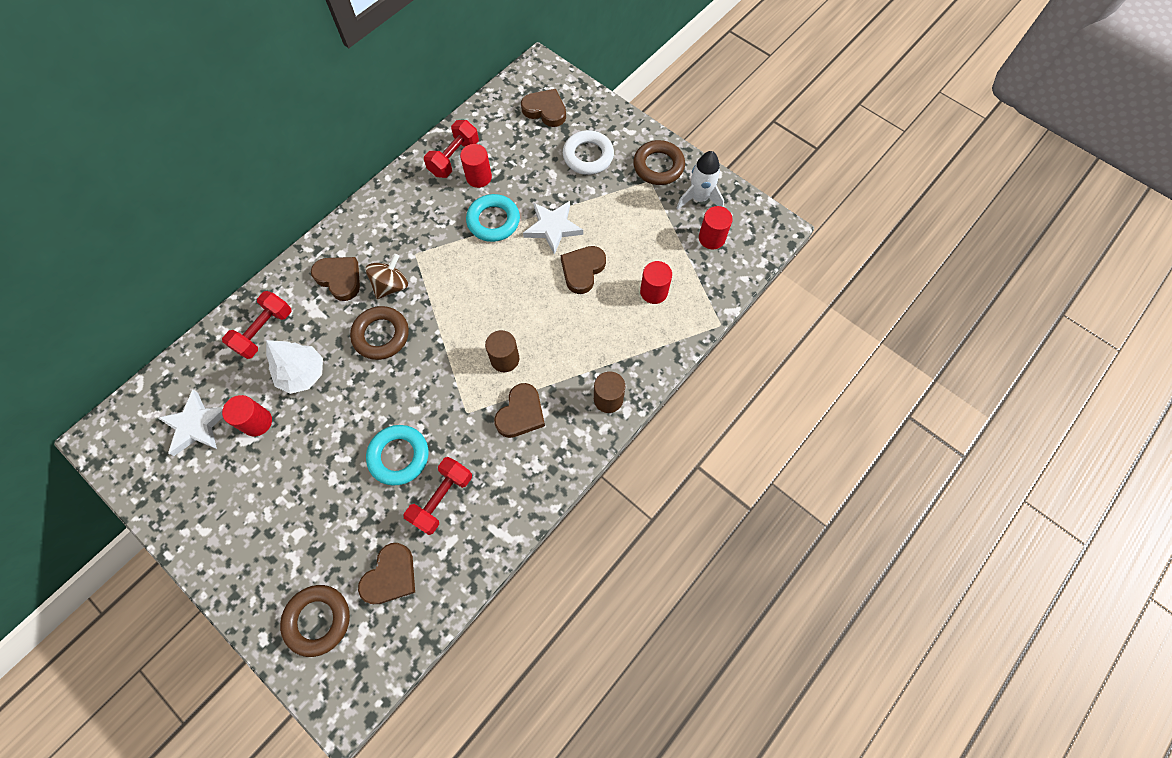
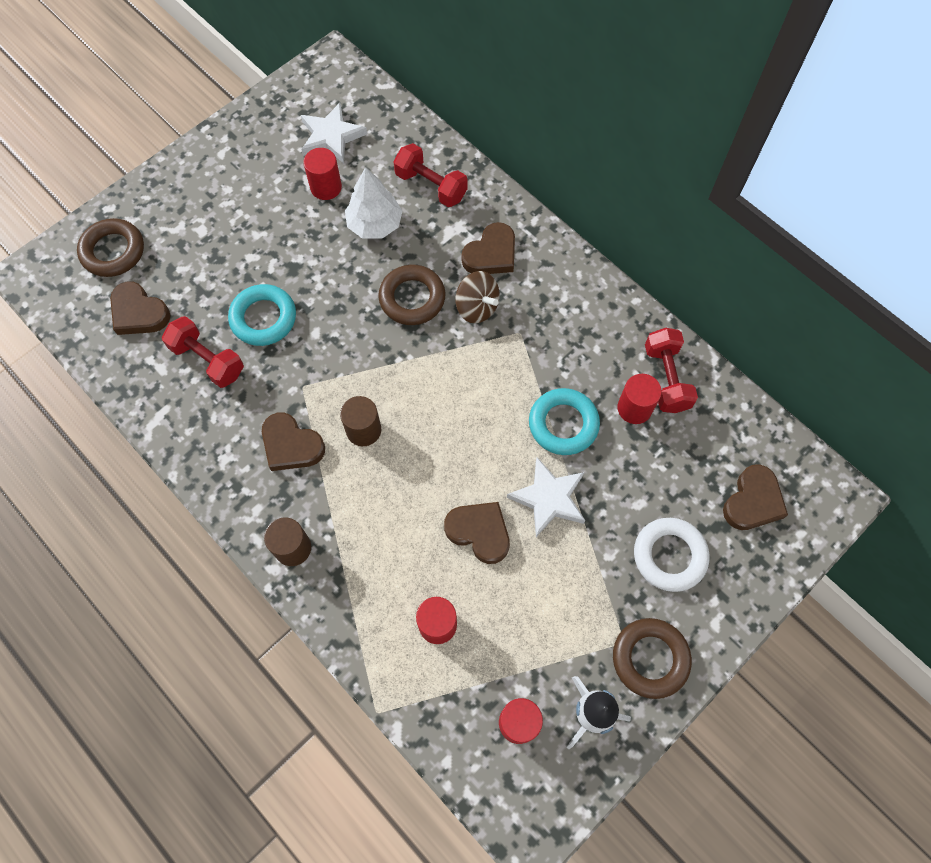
camera: 95 degrees right, 0 degrees up
(454, 158) = (666, 378): red dumbbell -> red dumbbell turned 45 degrees clockwise

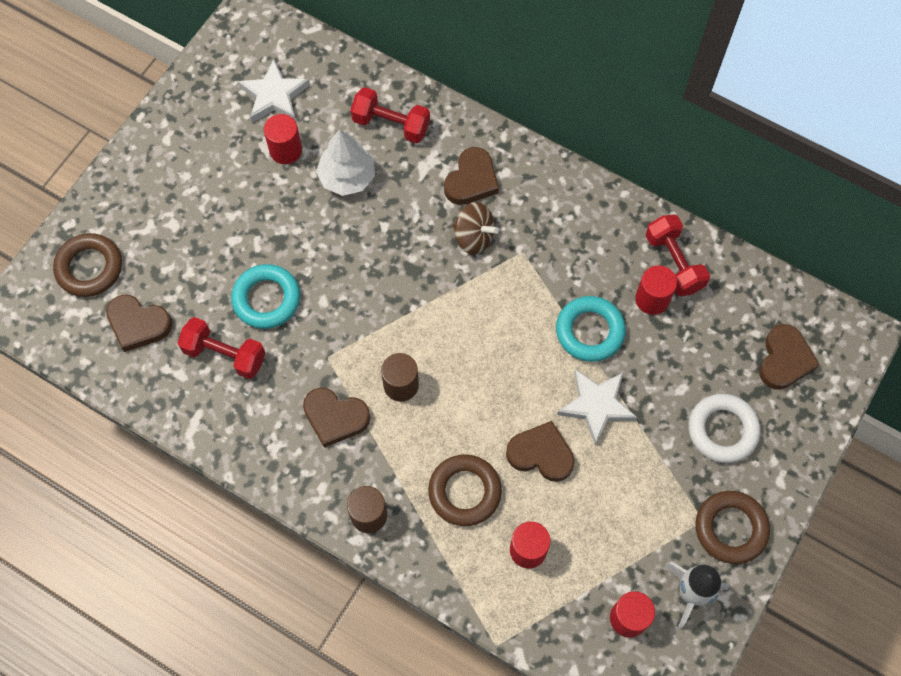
camera: 15 degrees left, 0 degrees up
(412, 298) = (407, 243): brown ring -> brown ring (464, 492)

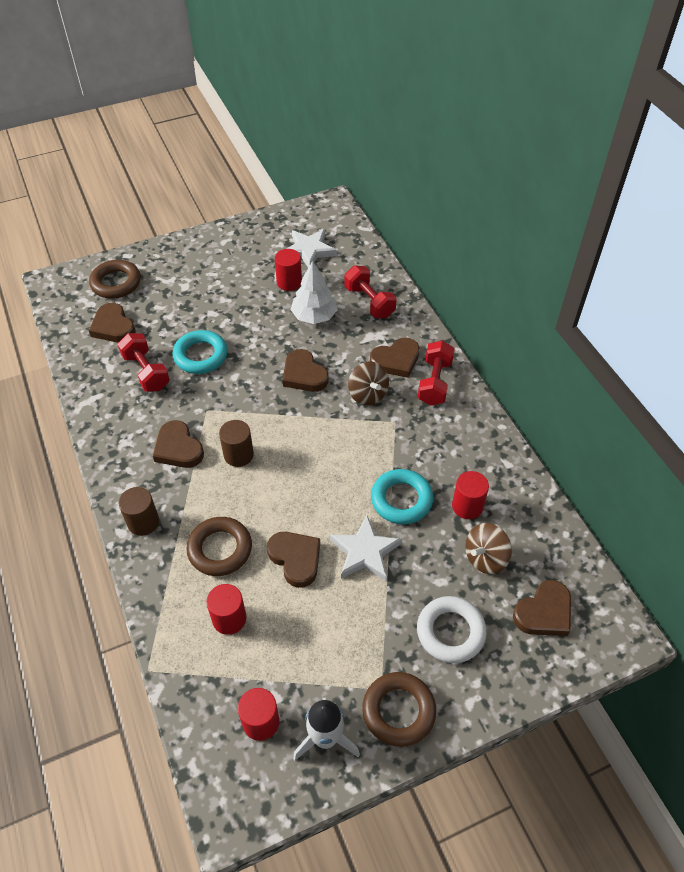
camera: 35 degrees right, 15 degrees down
(392, 254) = (304, 374): none -> brown heart
(674, 263) = (504, 492): red dumbbell -> red dumbbell (435, 382)
(703, 340) = (485, 558): none -> brown spinning top

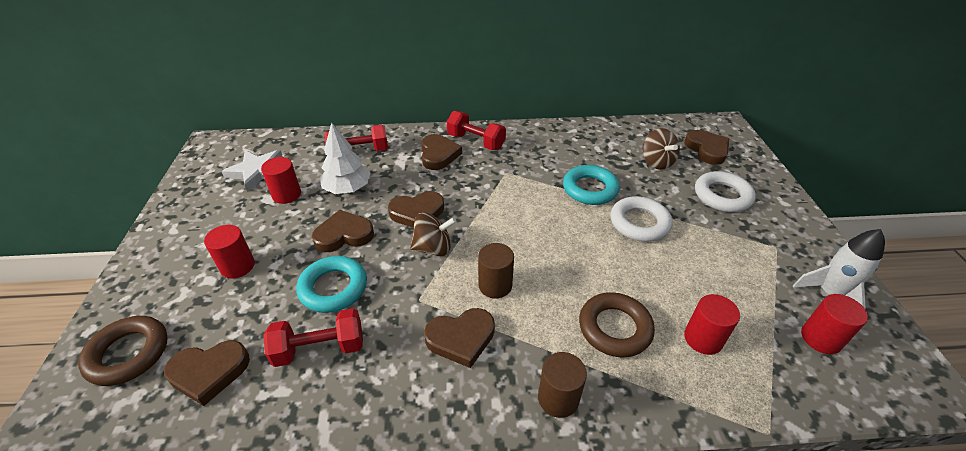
camera: 70 degrees left, 10 degrees down
(296, 559) = (638, 270): brown heart -> brown heart (344, 235)
(365, 552) = (639, 223): white star -> white ring
(367, 394) = (467, 179): brown spinning top -> brown spinning top (433, 248)
(398, 711) = (796, 242): brown ring -> none
(467, 506) = (606, 158): red cylinder -> red cylinder (237, 266)

